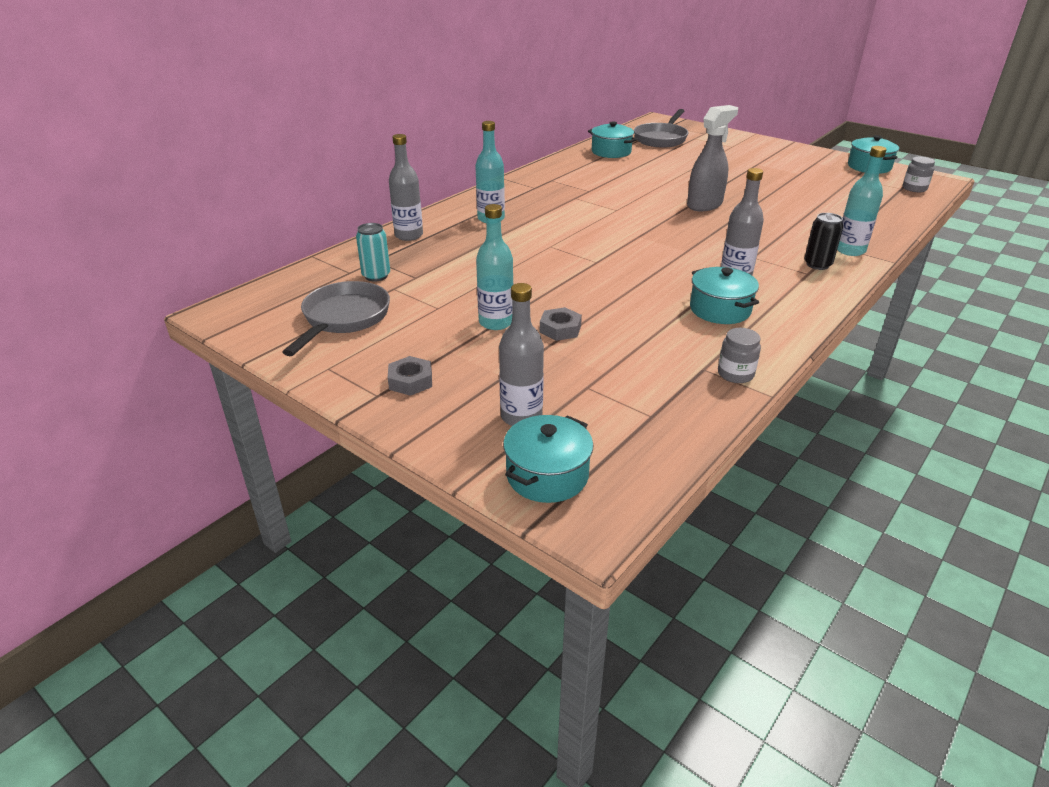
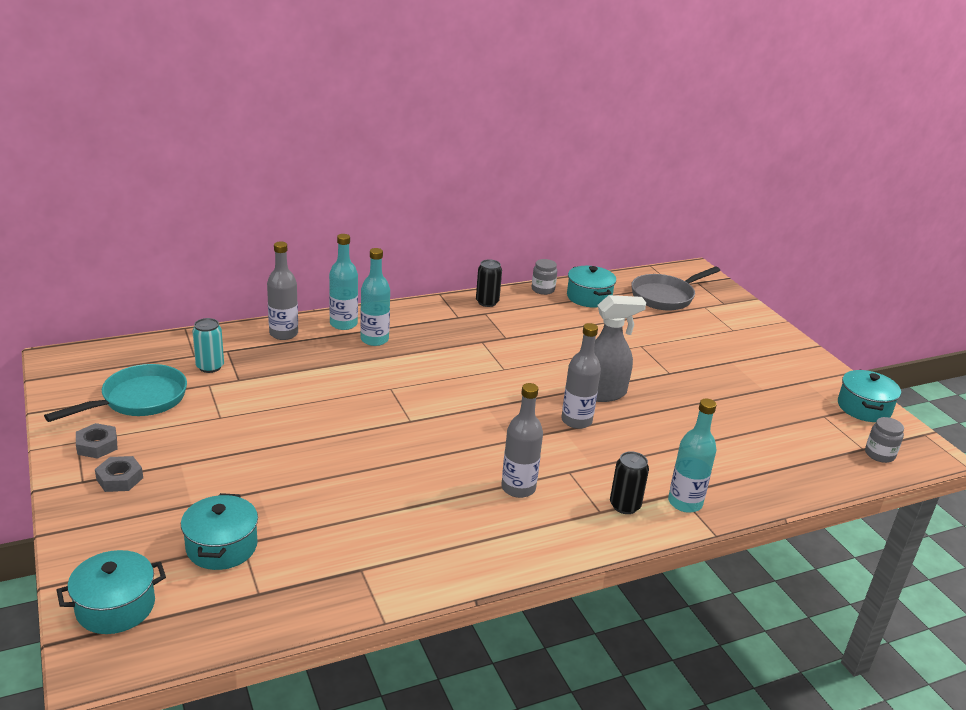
camera: 25 degrees right, 5 degrees down
(343, 319) = (138, 400): grey pan -> turquoise pan
(496, 322) = (248, 450): turquoise bottle -> turquoise bottle (343, 324)
(521, 416) = (160, 547): grey bottle -> grey bottle (576, 421)
(543, 173) = (487, 302): none -> black can
(560, 329) = (291, 478): grey nut -> grey nut (97, 445)
(720, 310) = (457, 516): turquoise pot -> turquoise pot (222, 547)
(735, 374) = (381, 587): grey jar -> grey jar (543, 290)

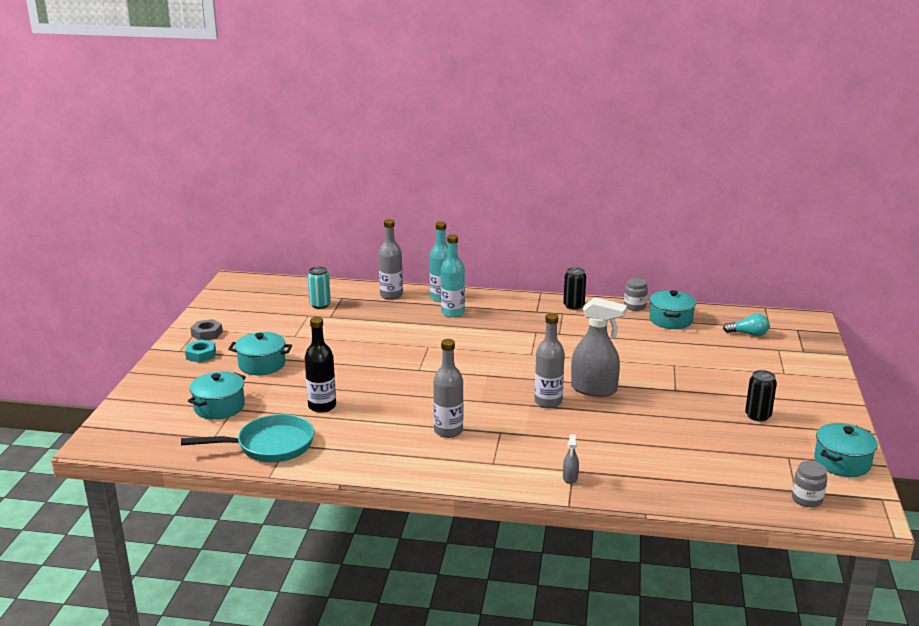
camera: 35 degrees right, 5 degrees down
(115, 607) = (132, 419): turquoise pot -> turquoise pot (262, 364)
(119, 479) = (201, 355): grey nut -> turquoise nut
(138, 400) = (256, 314): turquoise pan -> turquoise pan (269, 446)
(350, 502) = (322, 406): none -> black bottle
(625, 506) = (517, 465): black can -> black can (758, 416)
(665, 296) = (748, 334): grey pan -> turquoise light bulb
(685, 503) = (570, 478): turquoise bottle -> grey spray bottle

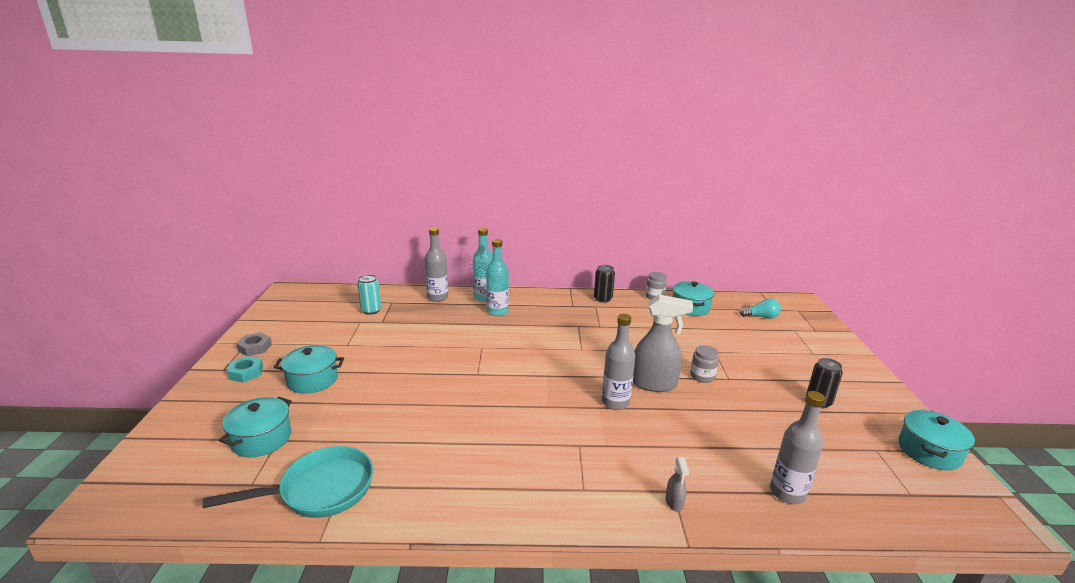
camera: 10 degrees left, 0 degrees up
(322, 406) = (380, 427): black bottle -> none
(448, 431) = (523, 449): grey bottle -> grey bottle (787, 493)
(807, 499) = (929, 505): grey jar -> grey jar (702, 376)

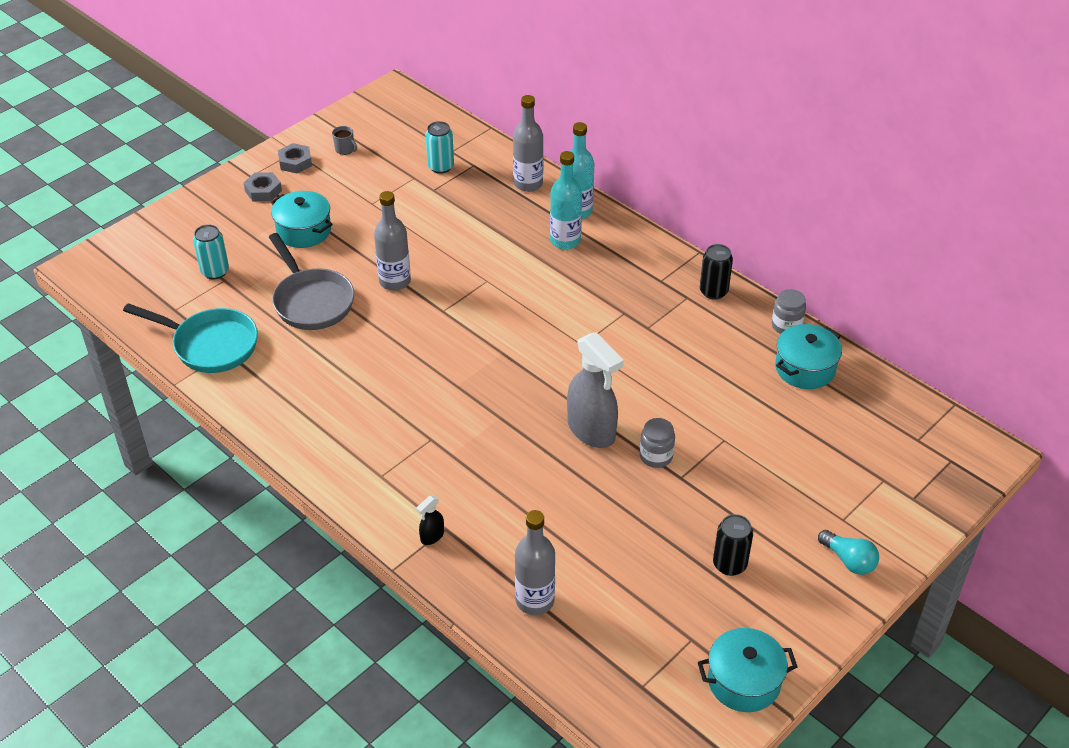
camera: 45 degrees right, 20 degrees up
(246, 373) = (263, 191): turquoise nut -> grey nut
(261, 439) = (215, 271): turquoise pot -> turquoise can
(288, 327) = (345, 149): none -> grey mug
(374, 415) = (311, 301): none -> grey pan
(615, 402) = (523, 423): grey bottle -> grey bottle (395, 281)
(674, 502) = (432, 536): grey spray bottle -> black spray bottle
(761, 317) = (876, 437): turquoise light bulb -> turquoise light bulb (849, 560)

